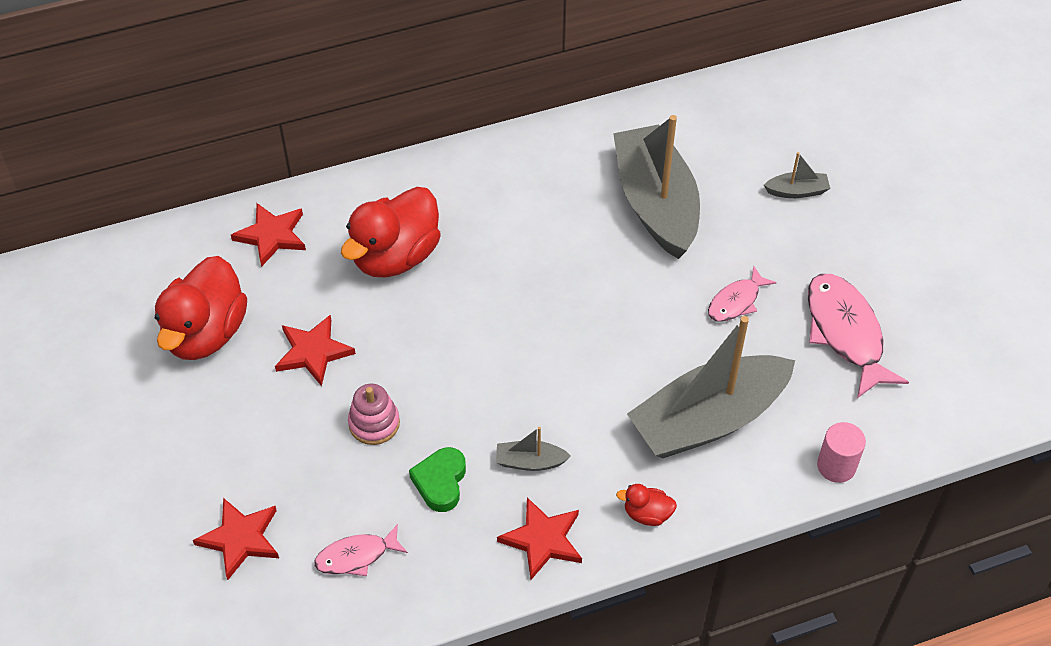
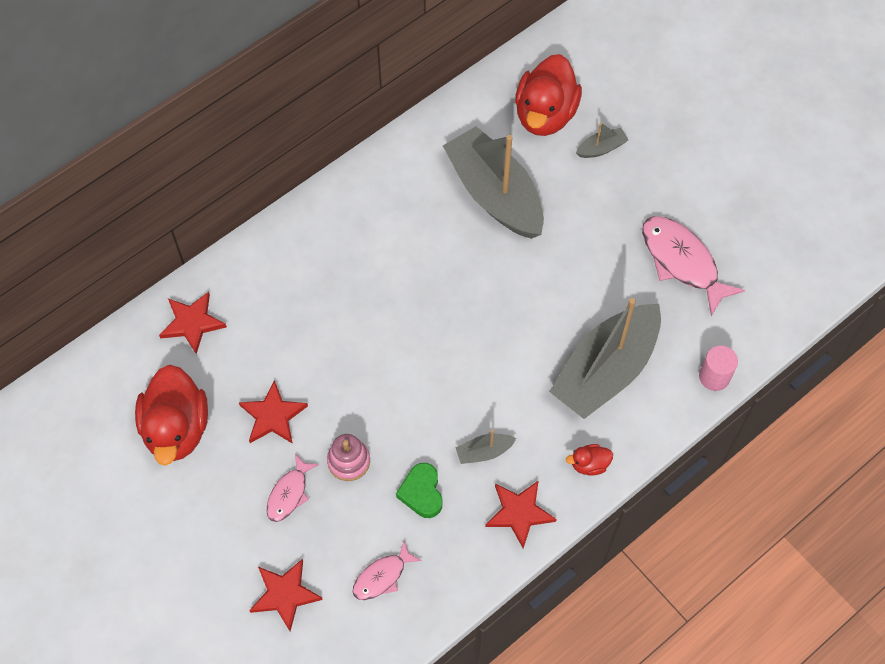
camera: 20 degrees left, 10 degrees up
(395, 256) = (303, 309): red duck -> red duck (545, 114)
(736, 301) = (590, 261): pink fish -> pink fish (289, 493)

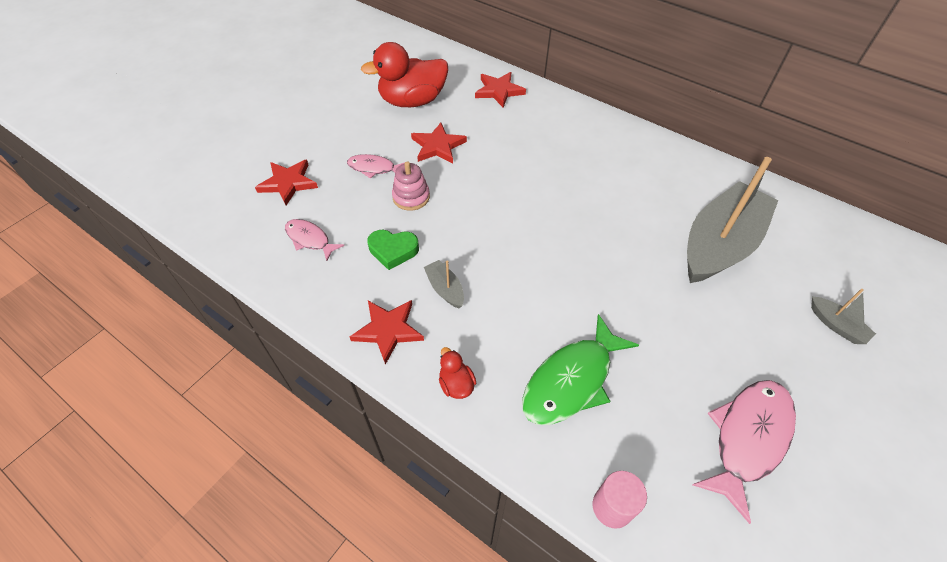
camera: 75 degrees right, 10 degrees down
(421, 493) = (393, 250): green heart -> green heart turned 150 degrees counterclockwise
(545, 114) = (837, 268): red duck -> none
(606, 370) = (572, 380): grey boat -> green fish

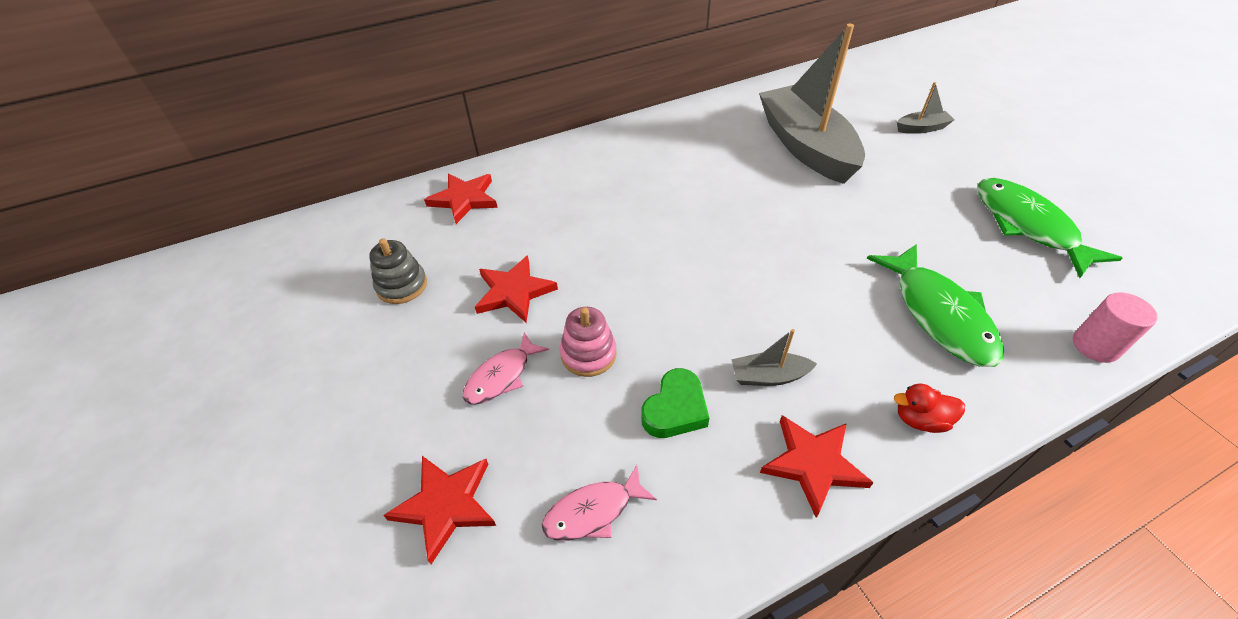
camera: 60 degrees left, 5 degrees down
(412, 101) = (402, 285): red duck -> grey stacking toy
(748, 439) = (1028, 226): pink fish -> green fish

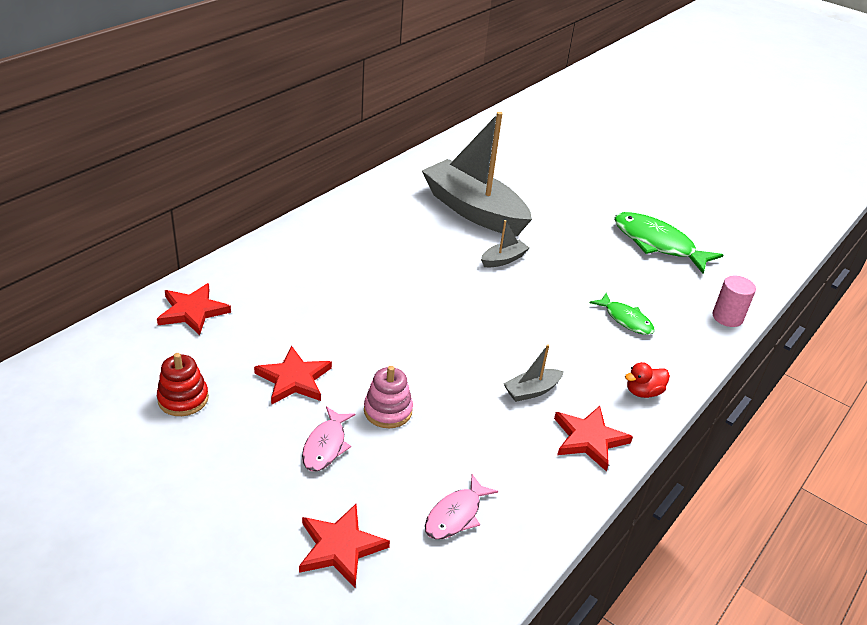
camera: 30 degrees left, 10 degrees down
(402, 285) = (183, 399): grey stacking toy -> red stacking toy
(675, 409) = (477, 431): green heart -> none
(921, 128) = (555, 181): grey boat -> grey boat (503, 259)
(938, 314) = (625, 319): green fish -> green fish, size x0.56

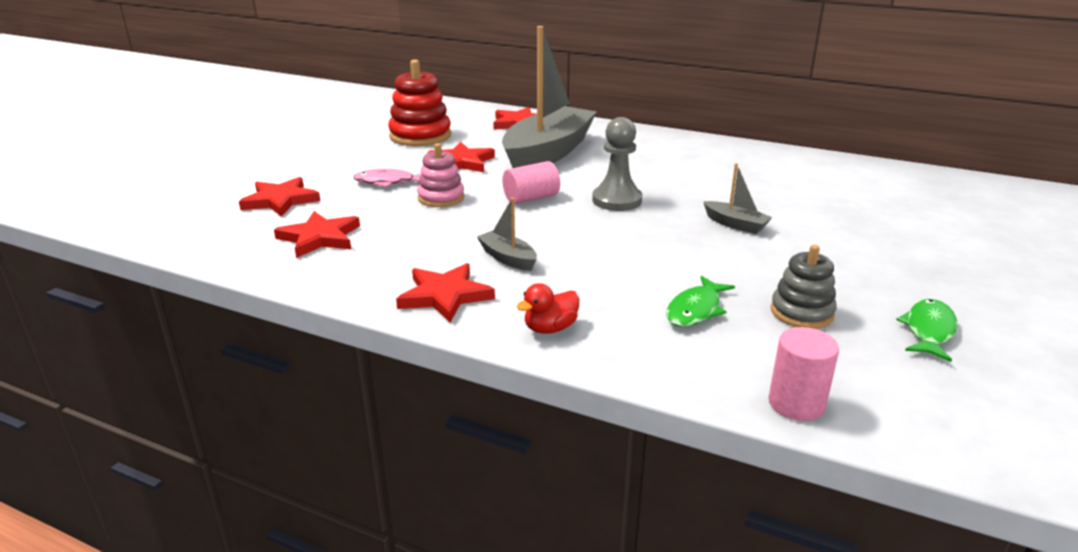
camera: 80 degrees right, 10 degrees down
(183, 399) = (420, 136): red stacking toy -> red stacking toy, size x1.61
(413, 350) = (531, 198): none -> pink cylinder
(437, 302) = (617, 200): none -> grey pawn
(456, 515) = (320, 238): pink fish -> red star
(474, 210) = (816, 200): grey boat -> grey boat (548, 153)
(633, 279) = (801, 312): none -> grey stacking toy
(643, 392) = (550, 328): red duck -> red duck turned 90 degrees counterclockwise
(657, 244) = (929, 331): green fish -> green fish, size x0.56

